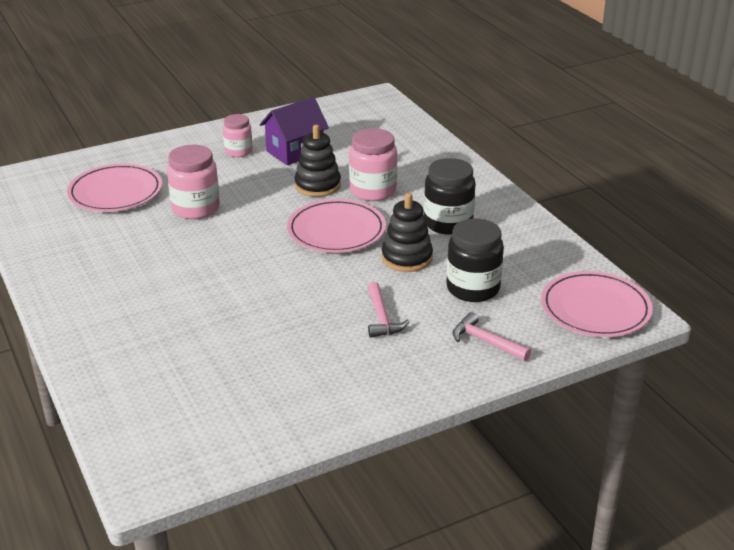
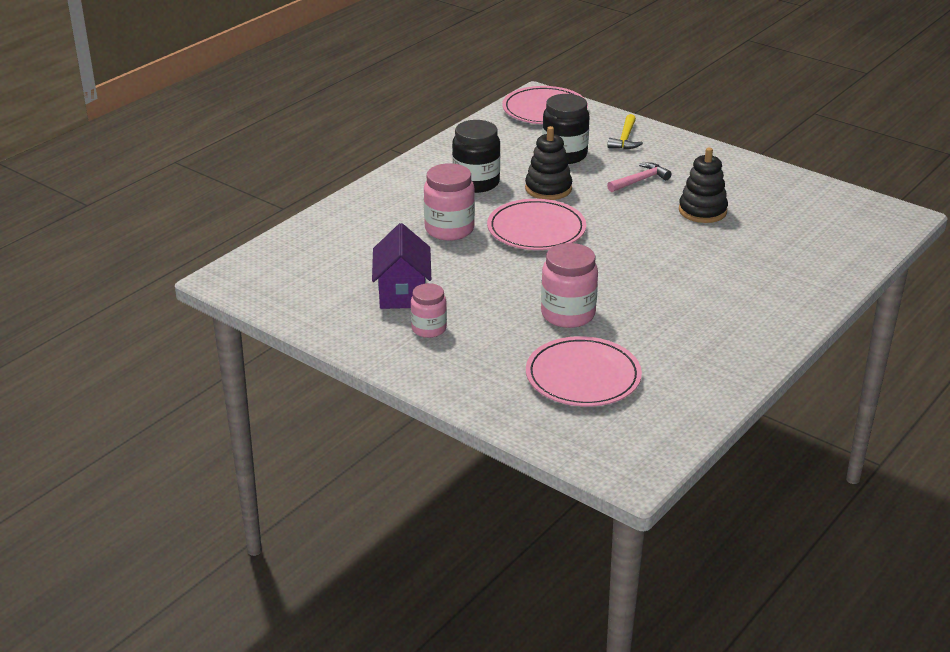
camera: 115 degrees left, 0 degrees up
(295, 152) = (402, 293): purple house -> purple house turned 60 degrees clockwise
(317, 185) = (464, 260): black stacking toy -> black stacking toy (702, 211)
(486, 342) = (625, 139): pink hammer -> yellow hammer

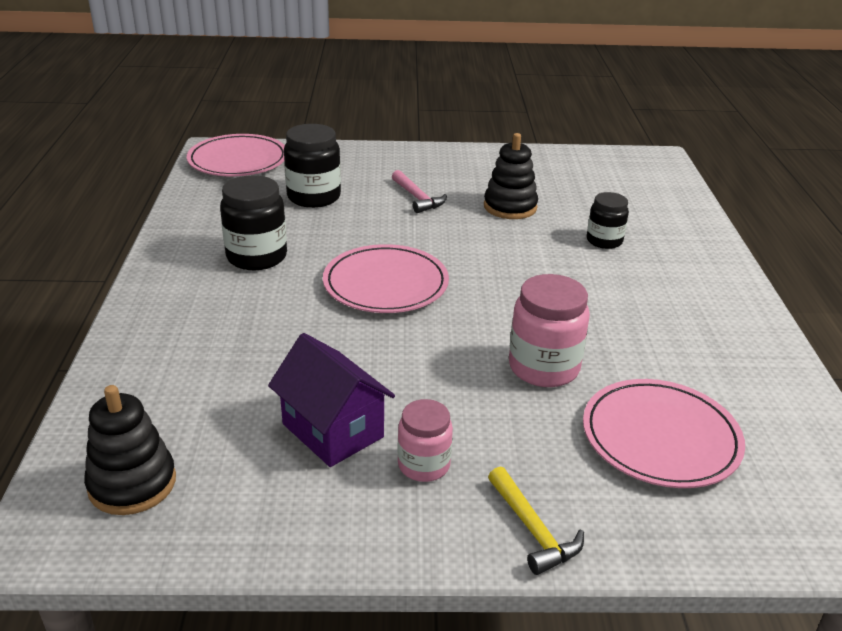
camera: 40 degrees left, 0 degrees up
(449, 229) = (291, 322): pink jar -> none
(548, 189) = (341, 236): black stacking toy -> black stacking toy (132, 484)
(625, 139) = (352, 164): yellow hammer -> yellow hammer (533, 529)
(640, 180) = (417, 198): pink hammer -> pink hammer turned 135 degrees clockwise
(739, 260) = (604, 241): none -> black jar

